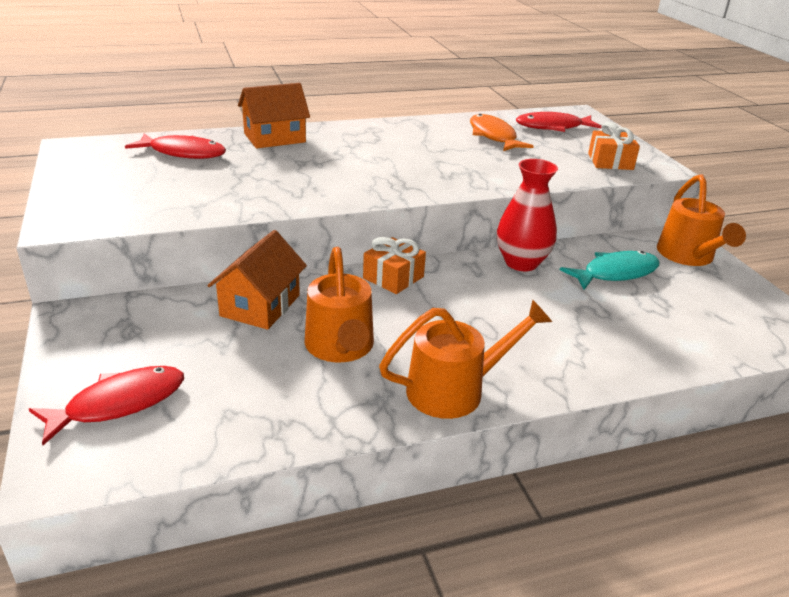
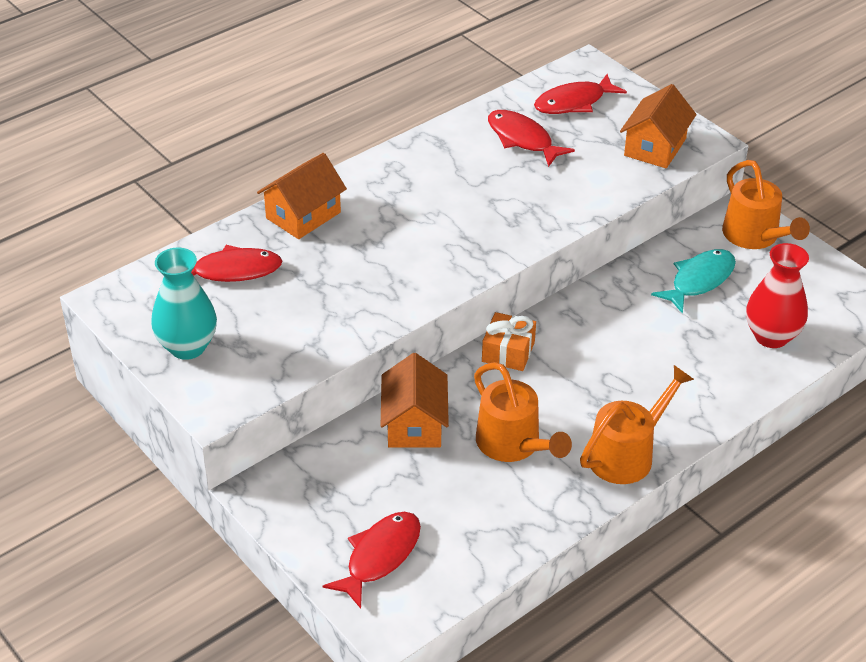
camera: 20 degrees left, 10 degrees up
(92, 184) = (187, 347): none -> turquoise vase
(493, 136) = (522, 139): orange fish -> red fish
(521, 263) = (611, 295): red vase -> red vase (771, 336)
(610, 161) = (655, 147): orange gift -> orange house

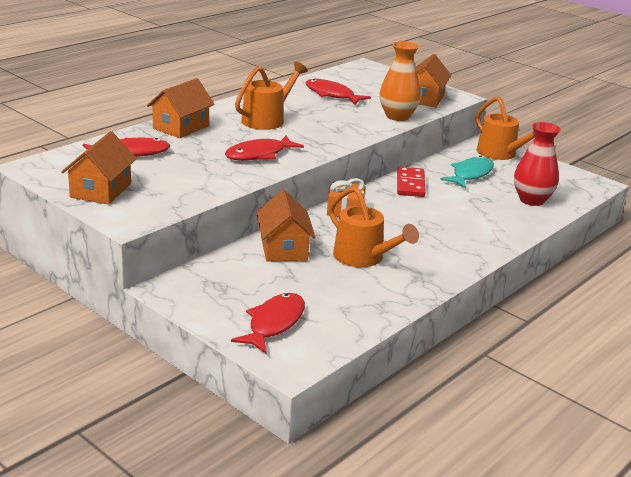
camera: 10 degrees left, 15 degrees down
(187, 347) = (101, 190): turquoise vase -> orange house
(574, 102) = (362, 80): red fish -> red fish (259, 154)
(605, 190) = (397, 116): none -> orange vase
(608, 301) = (410, 184): none -> red domino
(627, 454) = (451, 260): orange watering can -> orange watering can (267, 119)

